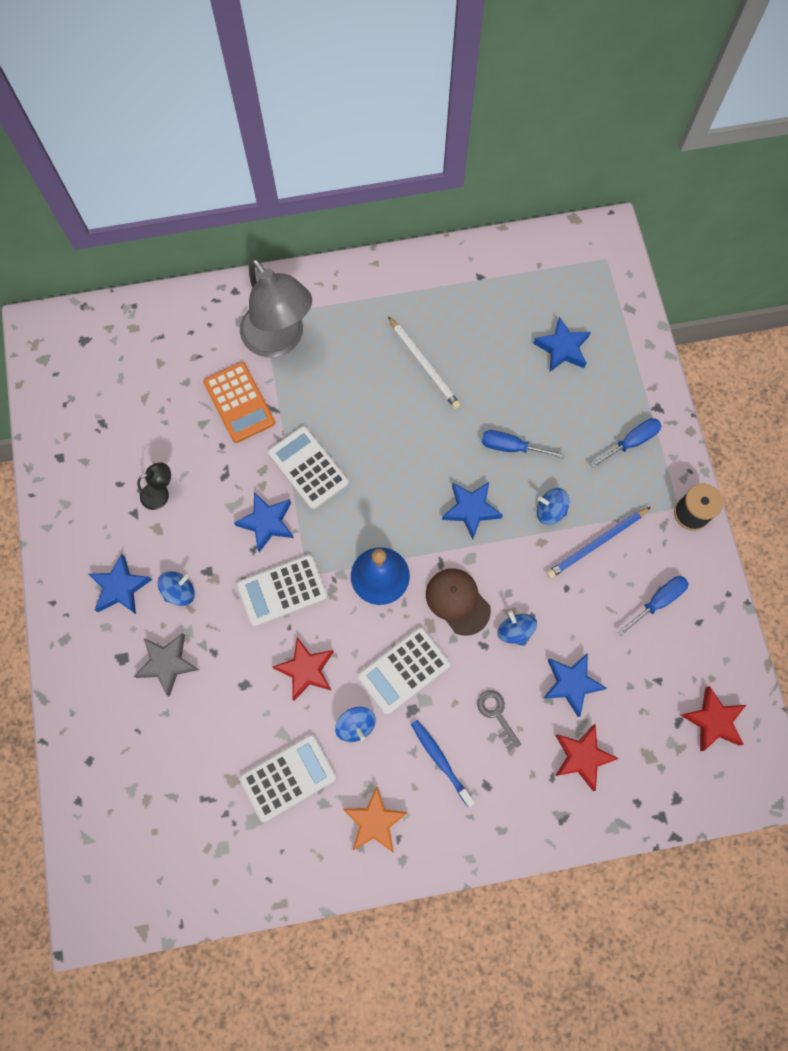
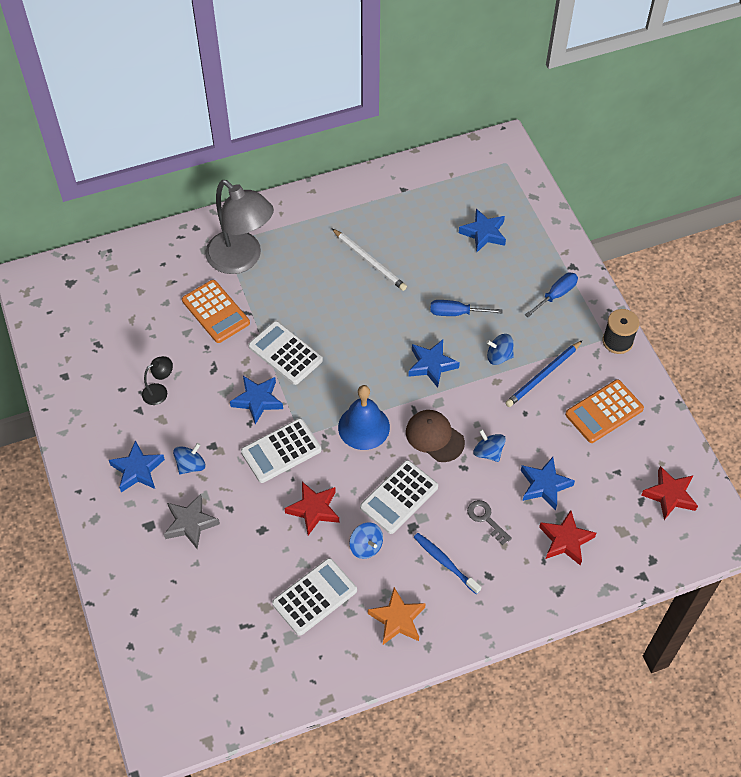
camera: 10 degrees left, 15 degrees down
(658, 601) = (604, 411): blue screwdriver -> orange calculator

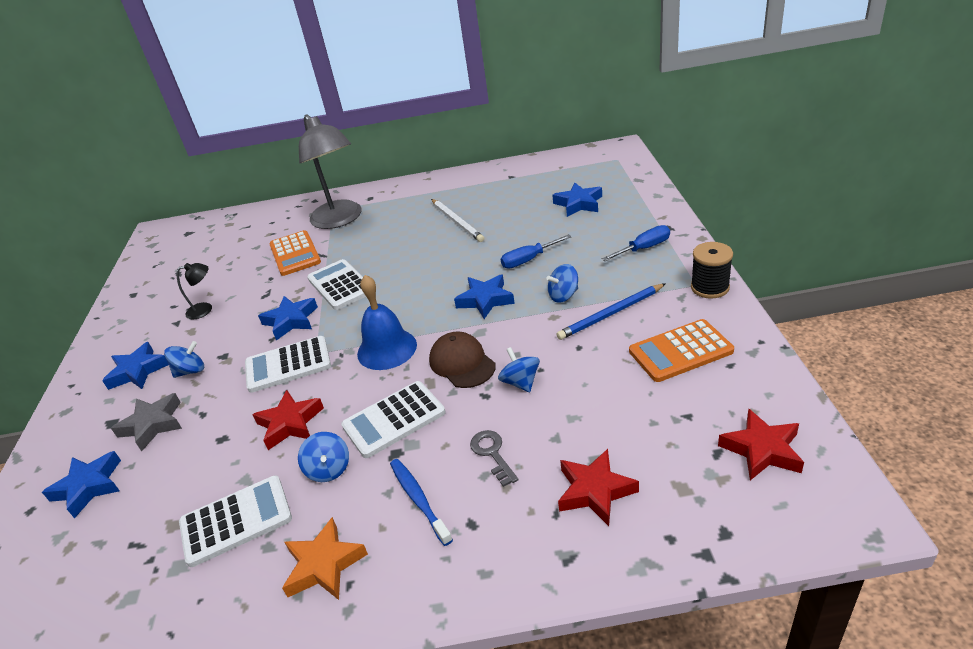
camera: 20 degrees right, 20 degrees down
(456, 313) = (529, 260): blue screwdriver -> blue screwdriver turned 45 degrees counterclockwise
(499, 356) = (563, 295): blue spinning top -> blue spinning top turned 45 degrees counterclockwise
(544, 485) = (582, 423): blue star -> blue star (89, 487)

